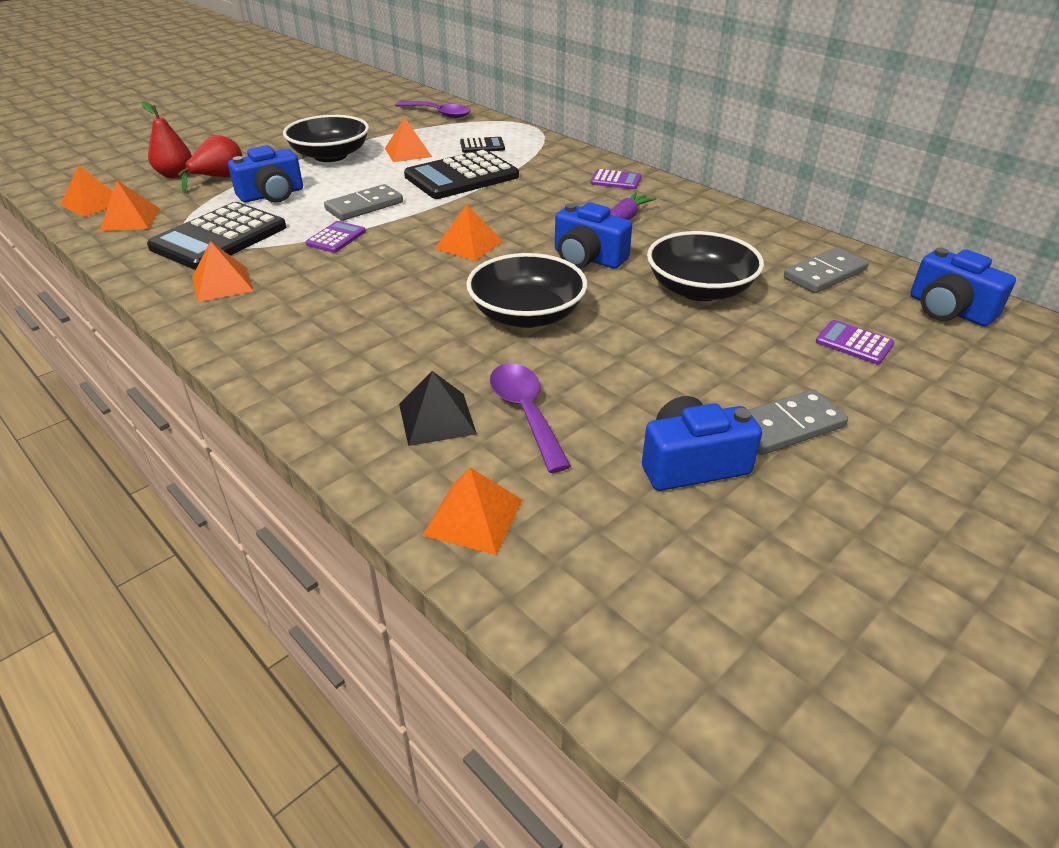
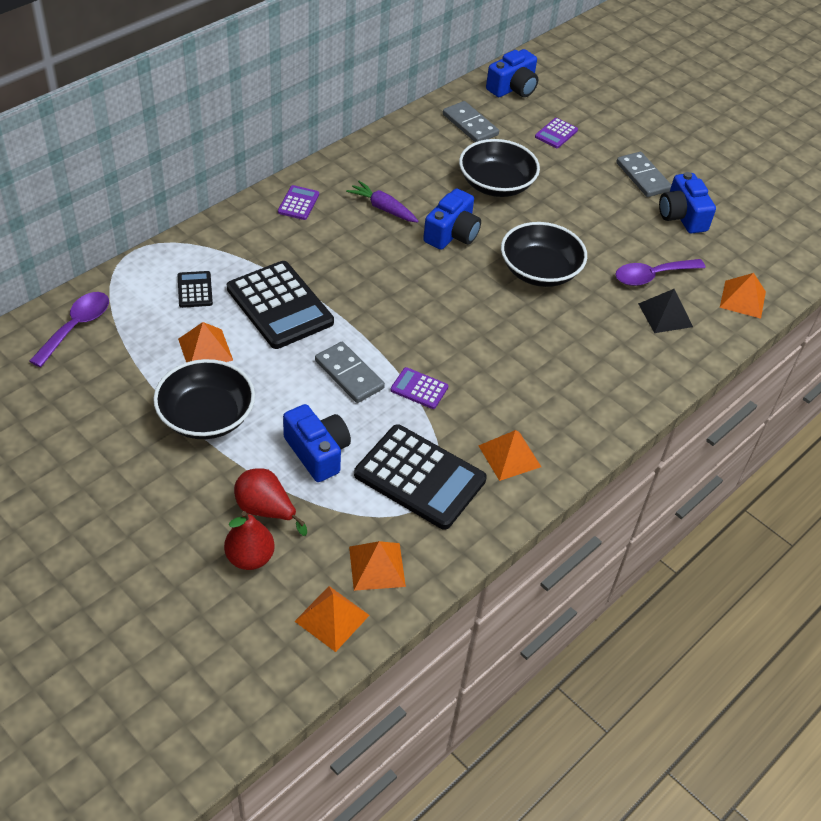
camera: 95 degrees left, 10 degrees up
(468, 245) = (430, 301): orange pyramid -> none

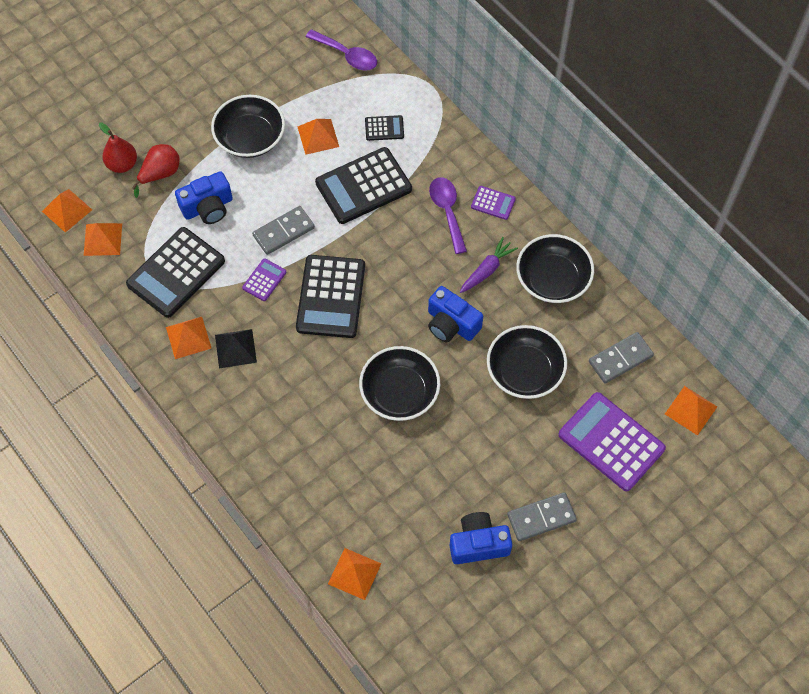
camera: 100 degrees right, 15 degrees up
(389, 164) = (552, 279): none -> black bowl
(433, 328) = (331, 297): none -> black calculator
(513, 88) = (690, 410): blue camera -> orange pyramid
(556, 134) = (611, 442): purple calculator -> purple calculator, size x2.13
(652, 276) = (389, 493): purple spoon -> purple spoon (447, 211)
(665, 315) = (336, 494): black pyramid -> black pyramid (235, 348)

